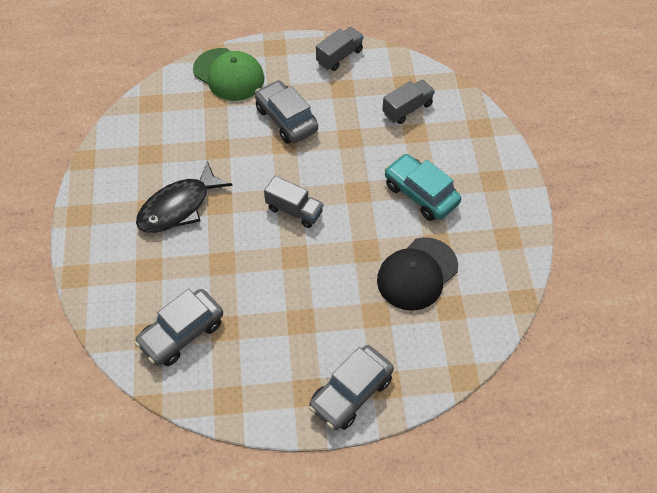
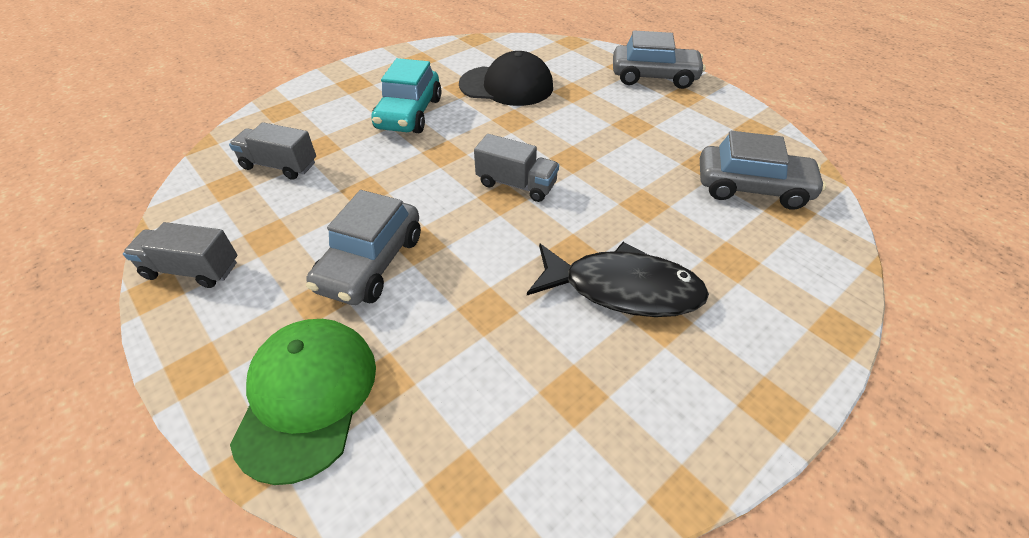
camera: 125 degrees left, 10 degrees down
(294, 210) = (516, 184): grey truck -> grey truck turned 120 degrees clockwise

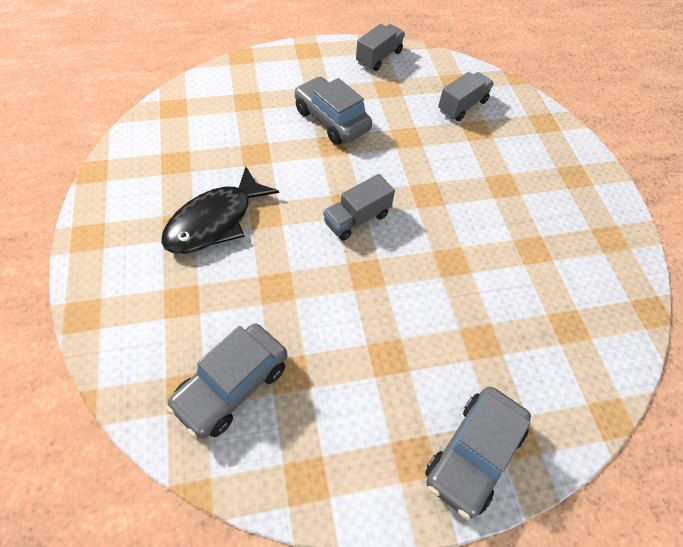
camera: 115 degrees right, 10 degrees up
(307, 397) = (260, 77): green cap -> none
(409, 114) = (499, 194): turquoise car -> none
(506, 86) = (519, 287): black cap -> none

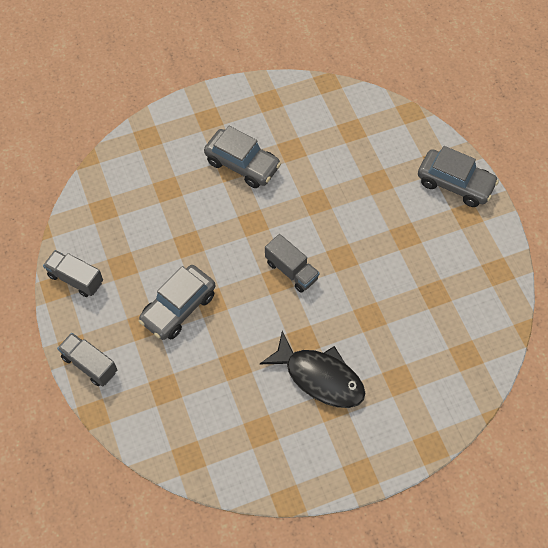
camera: 95 degrees left, 5 degrees up
(232, 386) = (453, 327): grey car -> grey car (242, 164)
(462, 106) = (138, 201): grey truck -> grey truck (90, 364)

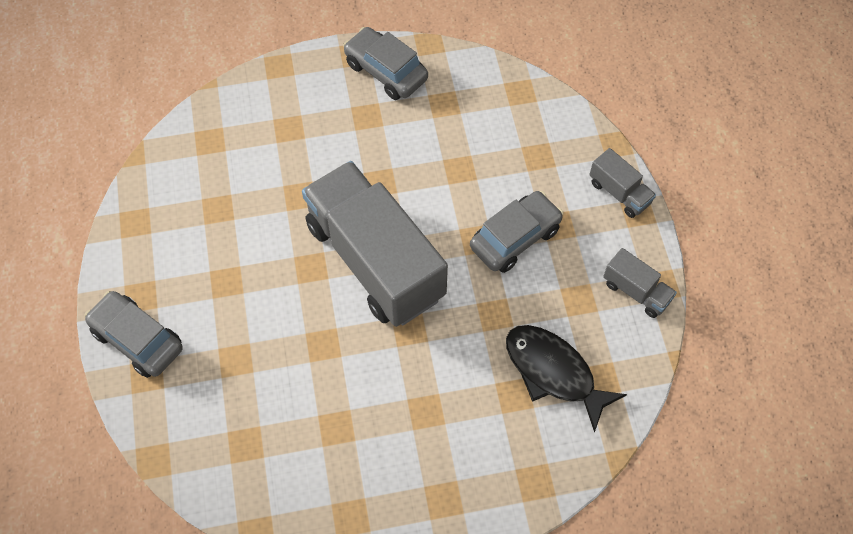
camera: 170 degrees left, 0 degrees up
(242, 164) = (408, 415): grey car -> grey car (386, 71)
(291, 270) = (375, 260): grey truck -> grey truck, size x2.39
(320, 377) = (371, 143): black fish -> black fish (553, 372)

